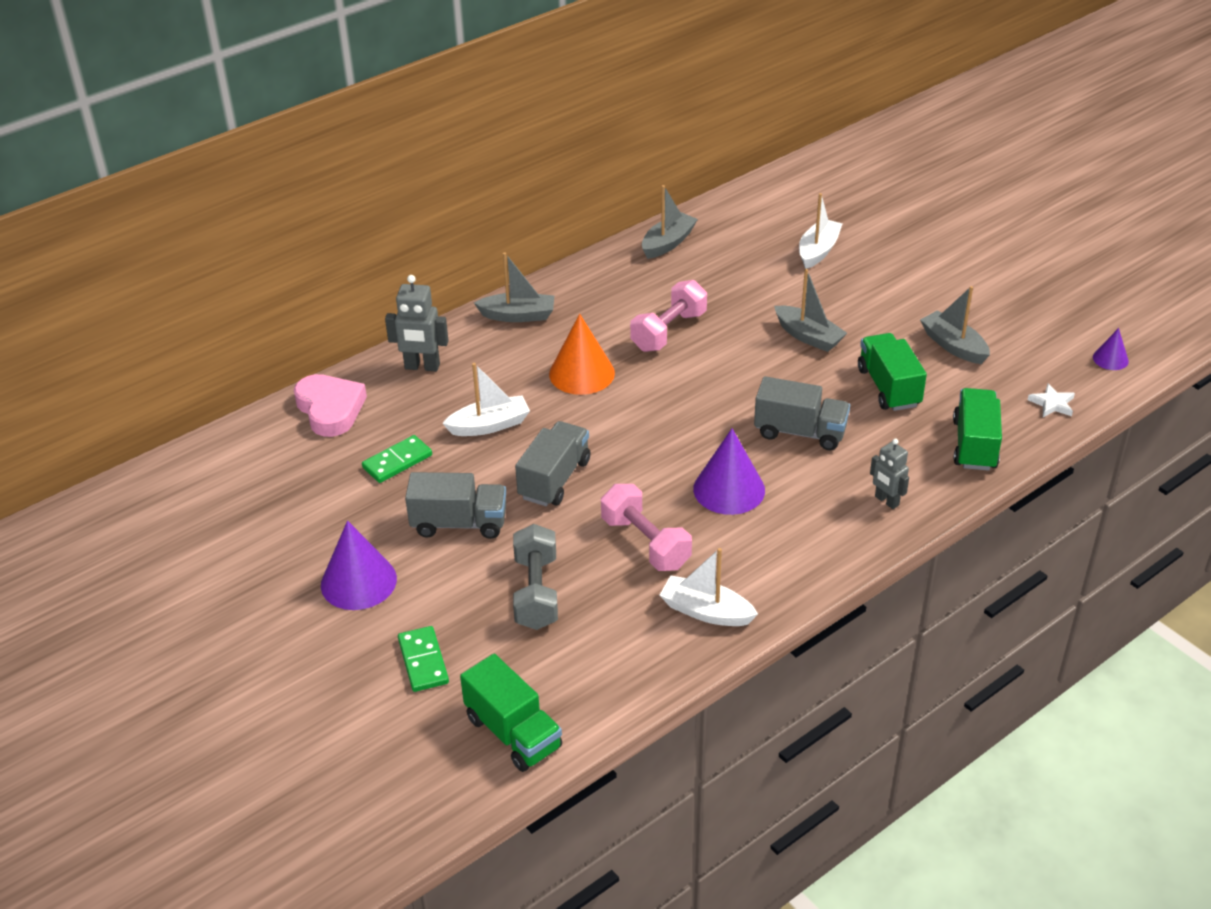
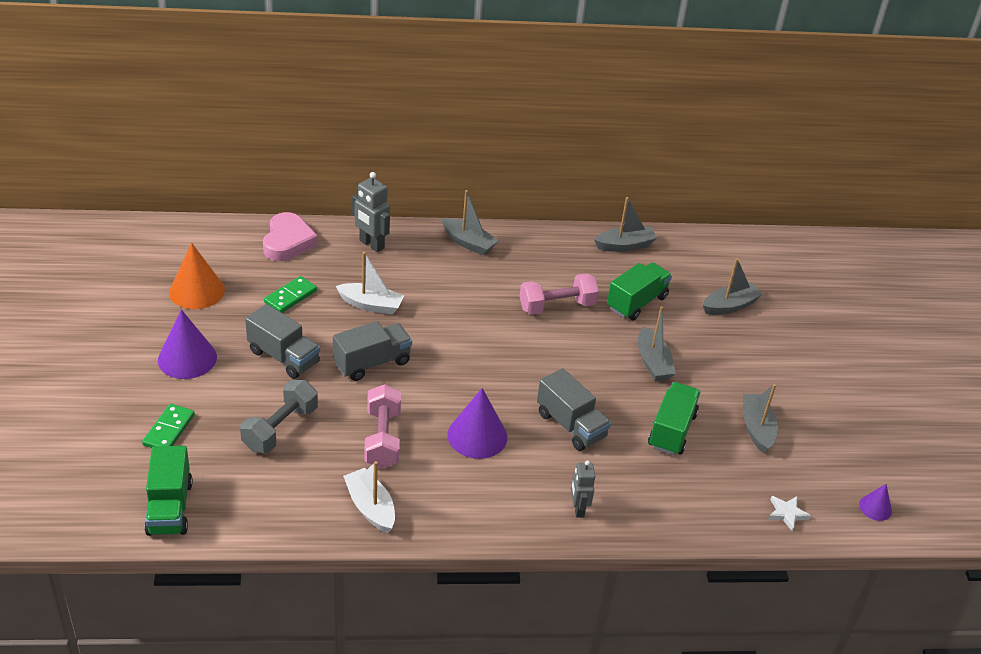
camera: 30 degrees right, 0 degrees up
(397, 461) = (290, 297): green domino -> green domino turned 45 degrees counterclockwise
(581, 373) = (467, 303): orange cone -> orange cone (197, 291)
(818, 251) = (730, 306): white boat -> grey boat
(974, 445) = (690, 508): green truck -> green truck (637, 303)

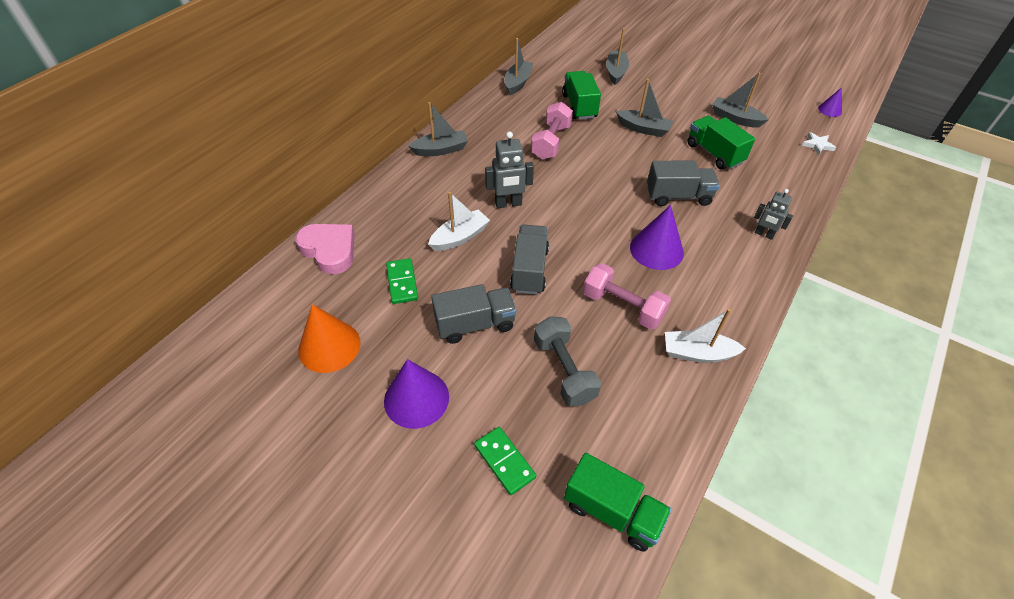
camera: 50 degrees left, 10 degrees up
(371, 244) = (387, 201): grey robot -> grey robot (508, 204)

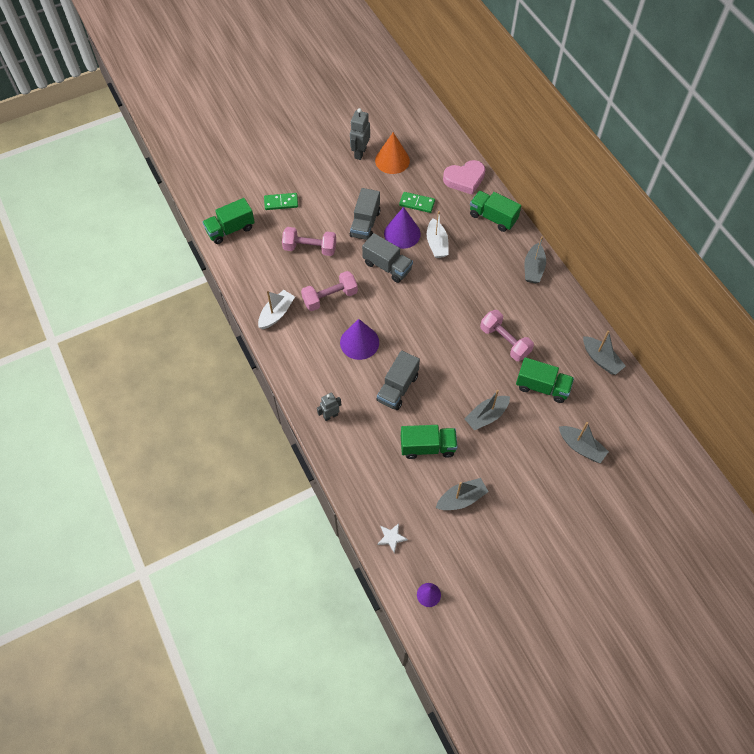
camera: 120 degrees right, 10 degrees up
(384, 203) = (493, 217): none -> green truck
(416, 398) = (337, 183): purple cone -> purple cone (402, 233)
(508, 204) = (452, 282): grey robot -> grey robot (360, 153)
(564, 370) = (310, 248): grey dumbbell -> pink dumbbell

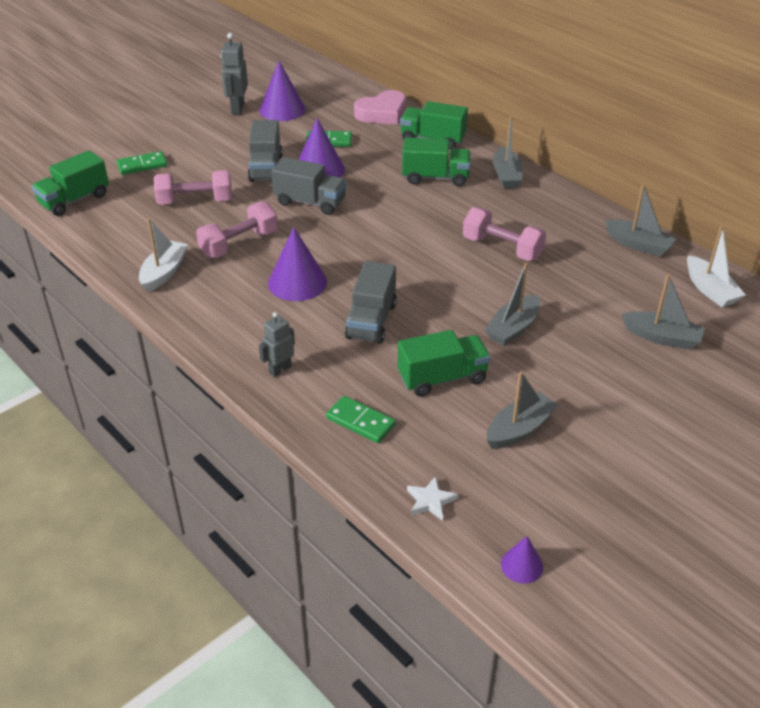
camera: 15 degrees left, 20 degrees down
(368, 469) = (360, 421): none -> green domino
(392, 160) = (282, 109): orange cone -> purple cone
(436, 244) = (369, 172): white boat -> white boat (710, 290)
(542, 387) = (575, 285): green truck -> green truck (435, 178)

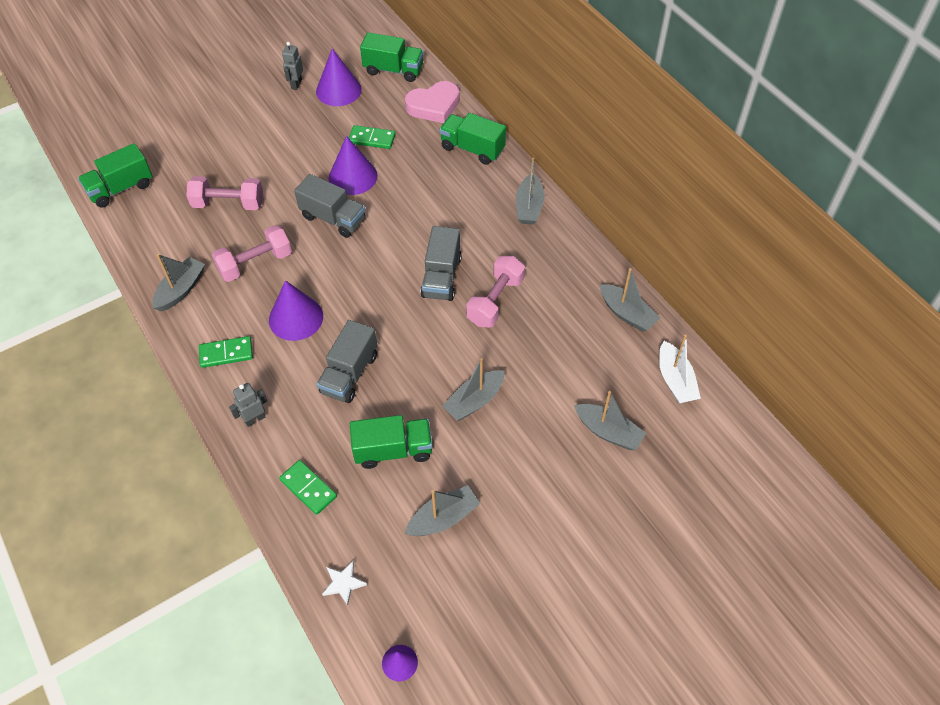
camera: 10 degrees right, 15 degrees up
(142, 165) = (190, 150): green domino -> green domino (226, 353)
(164, 273) = (181, 290): white boat -> grey boat
(237, 109) = (296, 84): grey robot -> grey robot, size x0.67
(266, 168) = (303, 168): grey truck -> grey truck (441, 277)
(435, 178) = (460, 201): green truck -> green truck (393, 70)
(502, 248) = (495, 301): pink dumbbell -> pink dumbbell turned 75 degrees clockwise

